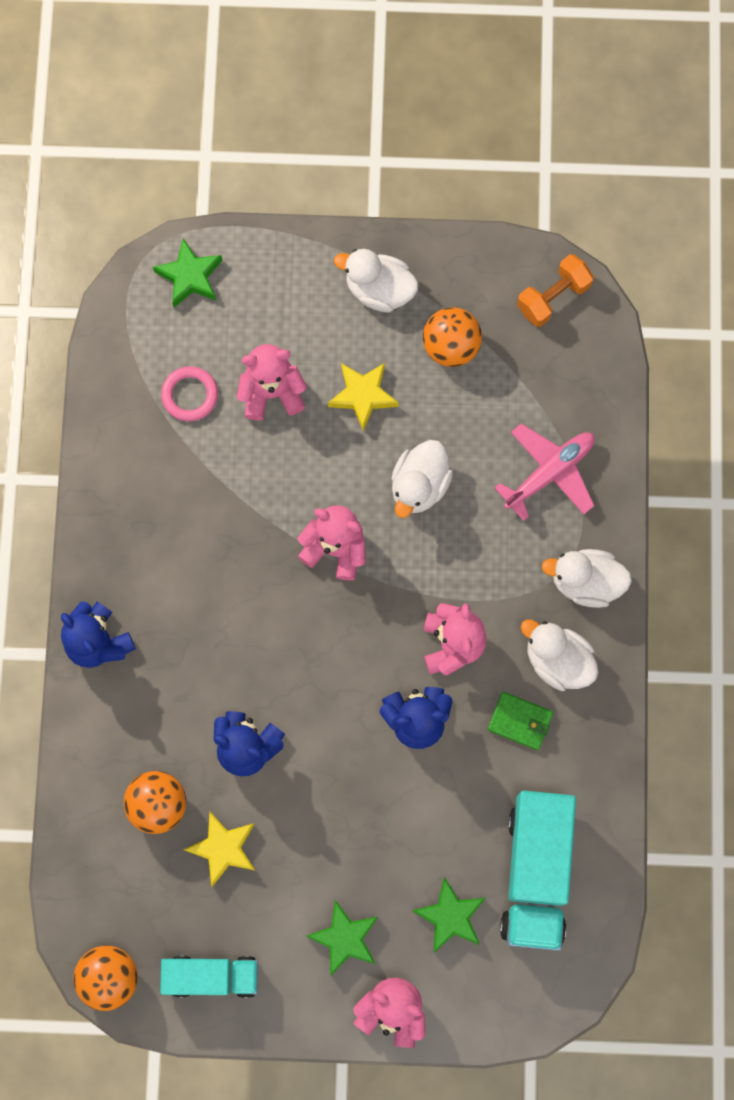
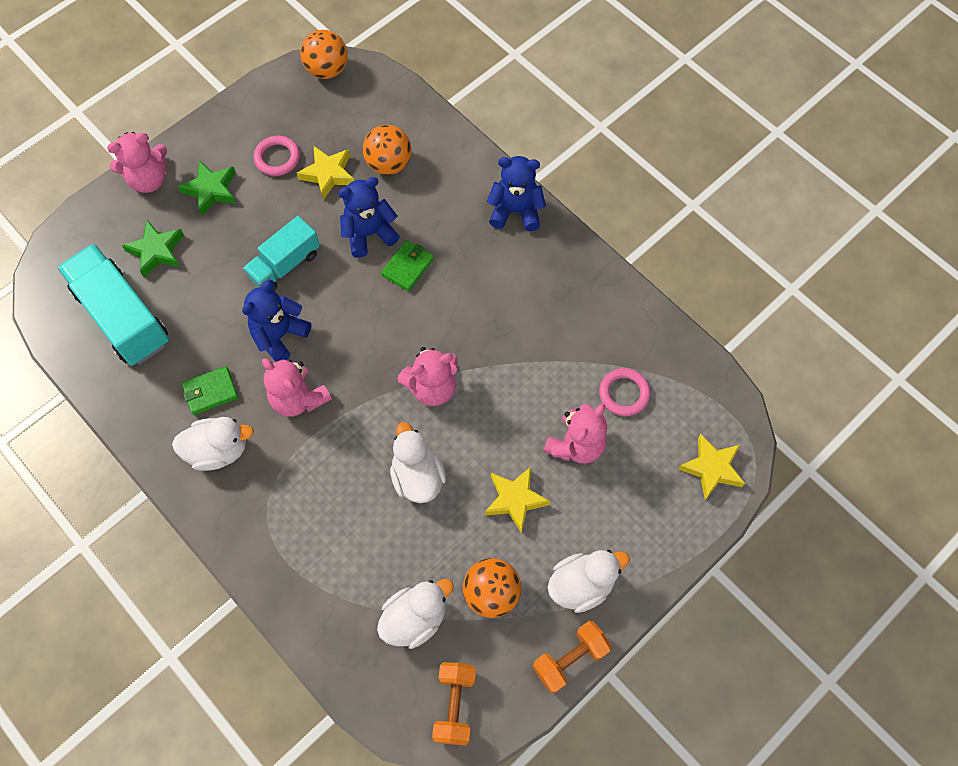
camera: 135 degrees right, 10 degrees down
(190, 276) = (711, 468): green star -> yellow star
(212, 976) = (271, 114): turquoise truck -> turquoise truck (285, 265)
(246, 679) = (407, 267): none -> green wallet
(252, 915) = (277, 158): none -> pink ring
(441, 250) = (570, 659): none -> orange dumbbell
(549, 472) = (336, 569): pink plane -> none
(585, 582) = (243, 518): white duck -> white duck (415, 618)

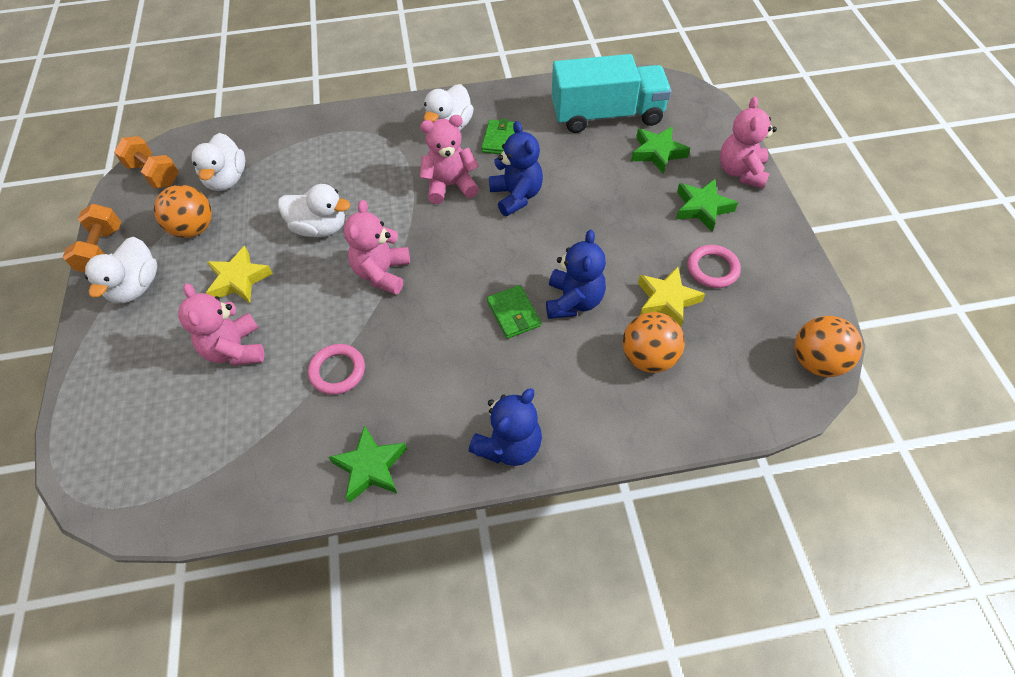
camera: 125 degrees right, 10 degrees down
(285, 265) = (583, 226): turquoise truck -> none
(591, 282) = (370, 467): none -> green star
(624, 393) = (238, 419): pink ring -> pink ring (337, 371)
(711, 468) = (104, 448): yellow star -> none

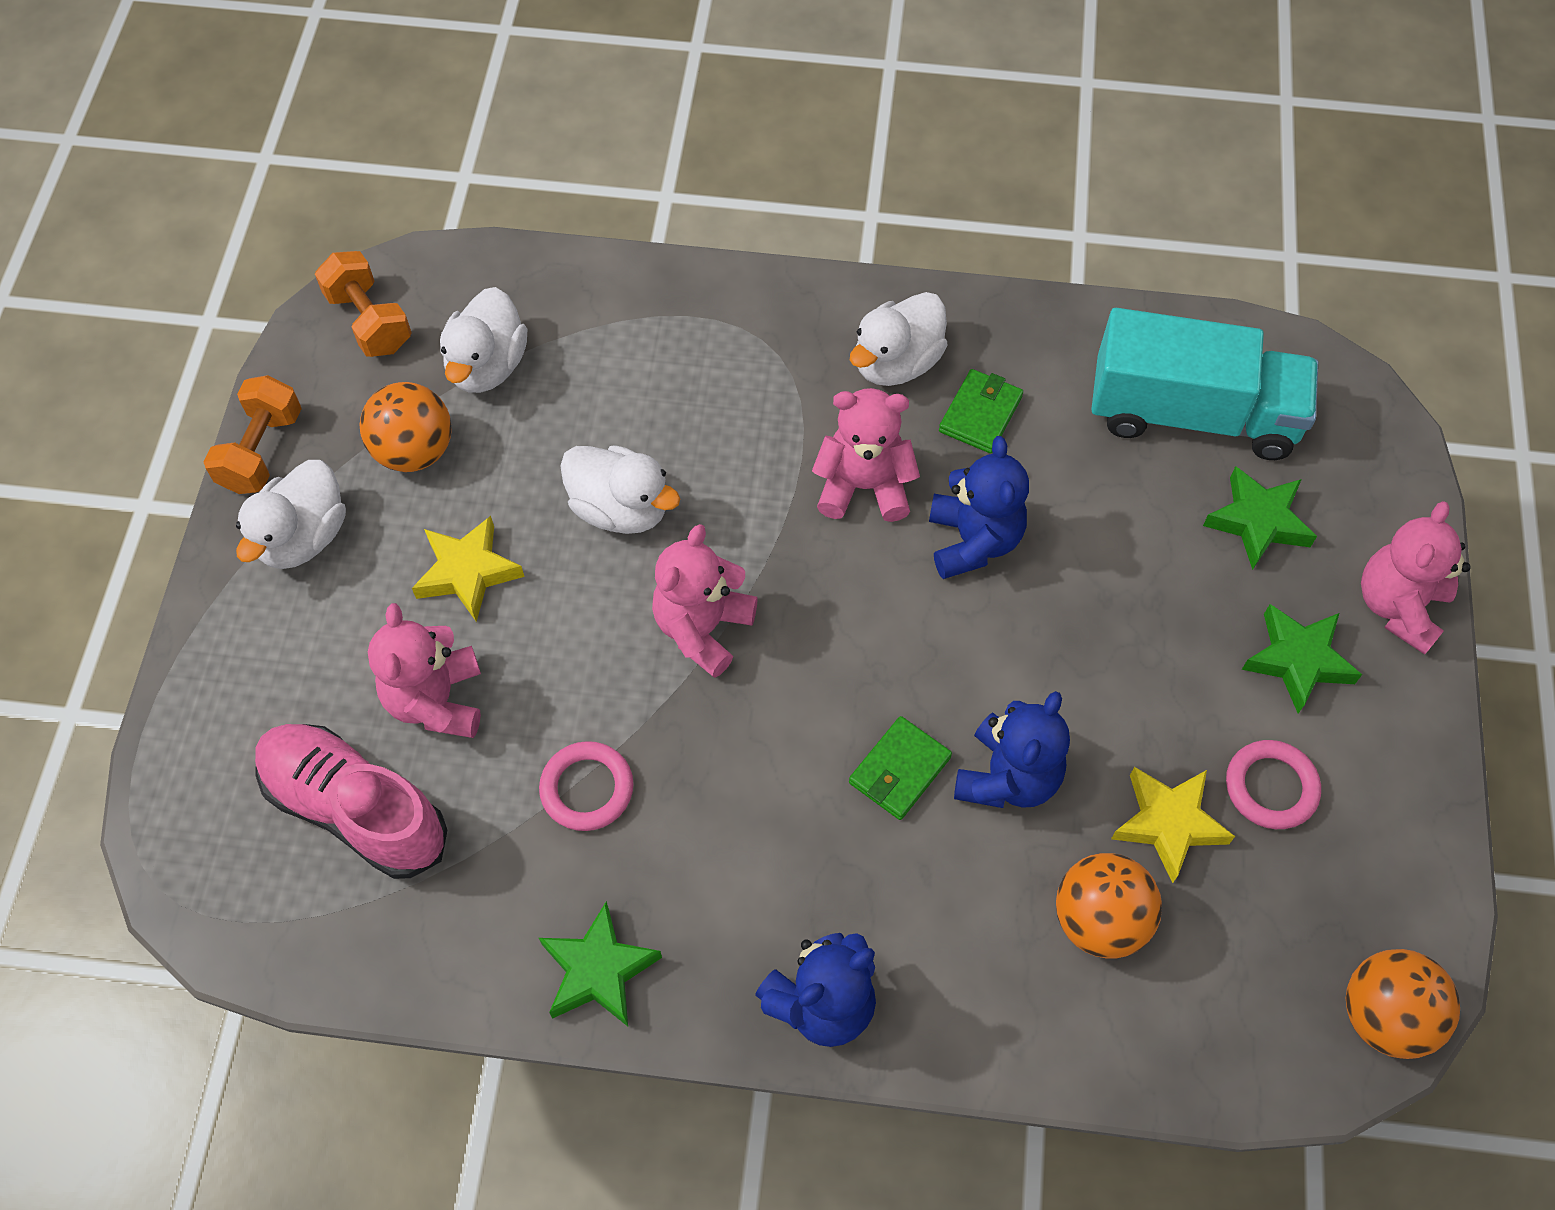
camera: 15 degrees right, 5 degrees up
(198, 420) = (355, 808): none -> pink shoe
(513, 313) = (899, 770): green wallet -> green wallet turned 45 degrees clockwise

